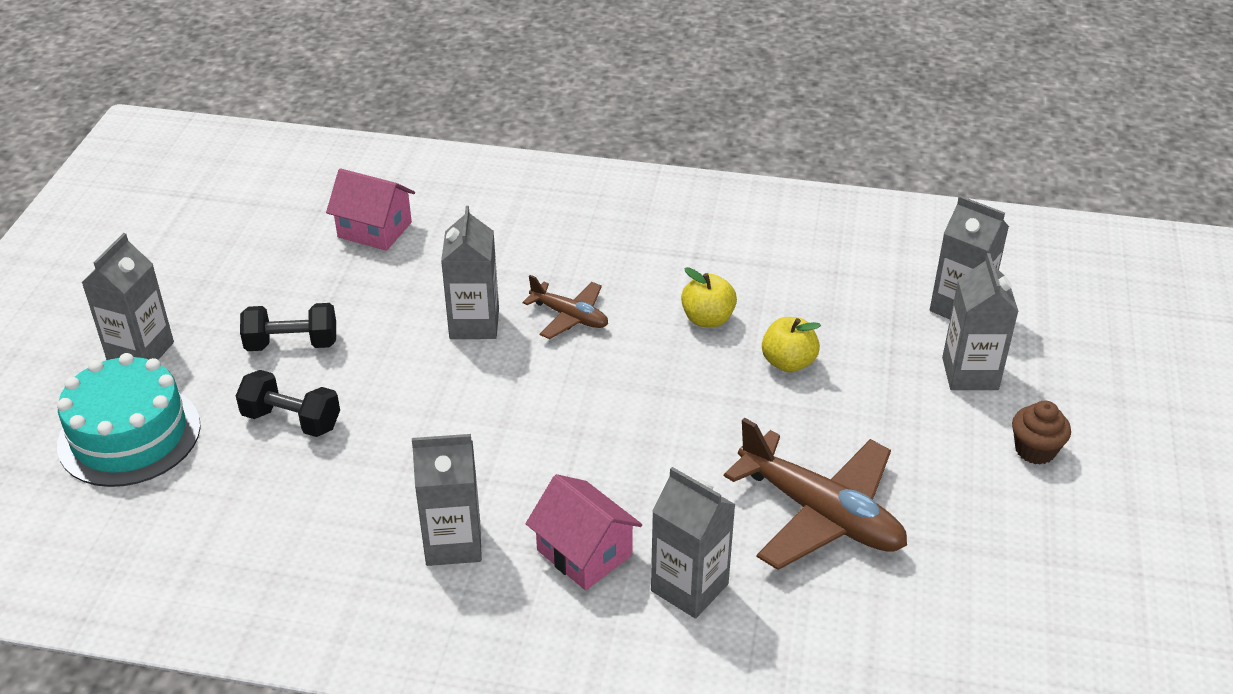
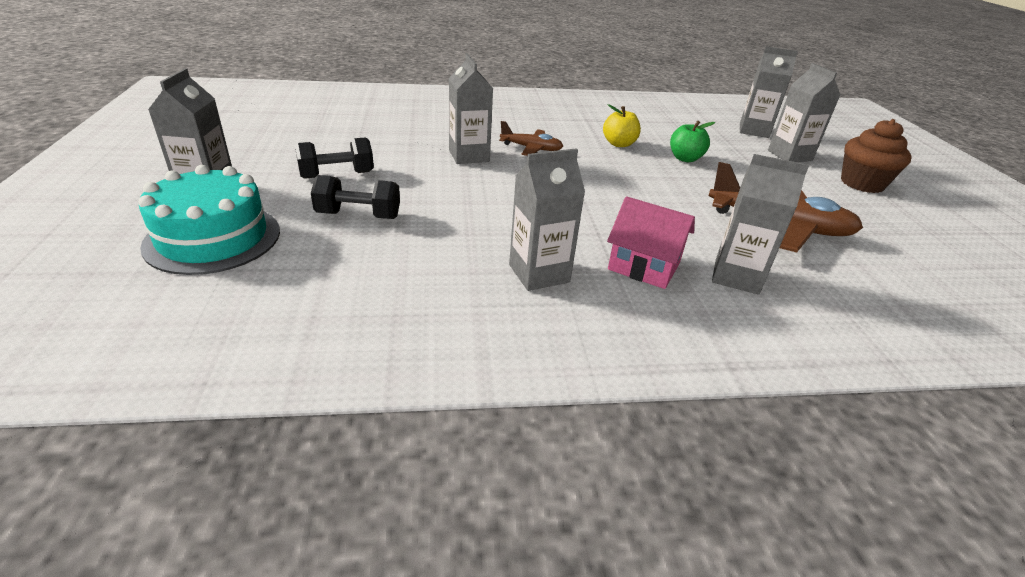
camera: 20 degrees left, 5 degrees down
(374, 230) = (369, 119): pink house -> none
(788, 362) = (685, 158): yellow apple -> green apple
(1035, 450) = (862, 183): brown cupcake -> brown cupcake, size x1.56

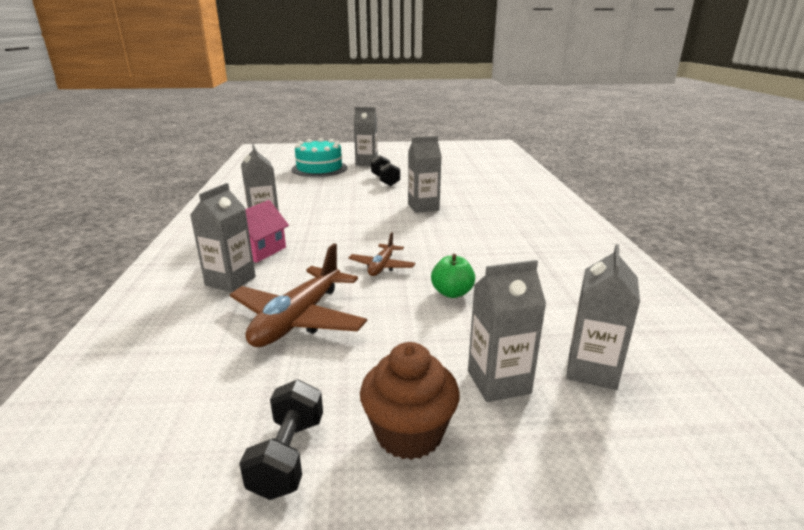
camera: 95 degrees right, 10 degrees down
(358, 215) = (337, 187): black dumbbell -> black dumbbell (288, 456)
(531, 148) = (446, 226): brown plane -> brown plane (382, 266)
(619, 144) = (476, 261): yellow apple -> none

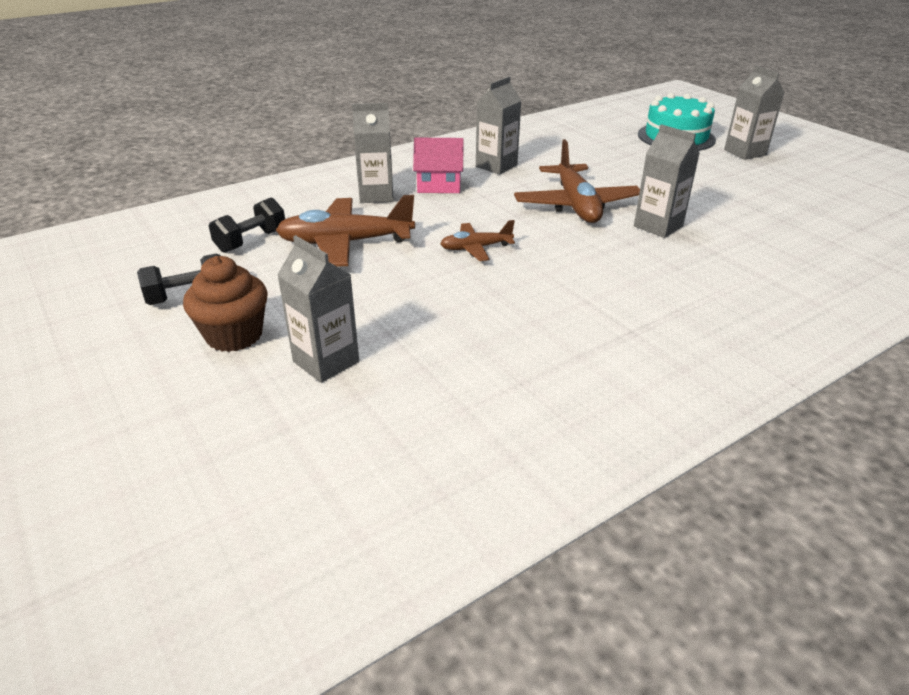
camera: 60 degrees right, 10 degrees up
(365, 218) = (576, 205): none -> brown plane
(385, 180) = (705, 180): black dumbbell -> black dumbbell (251, 241)
(452, 293) = (462, 300): green apple -> none
(592, 370) = (385, 414): grey carton -> none

